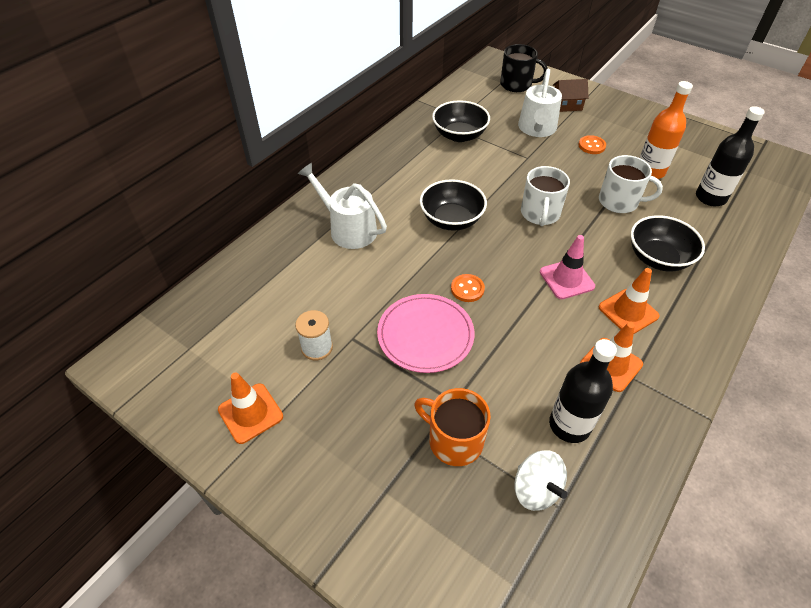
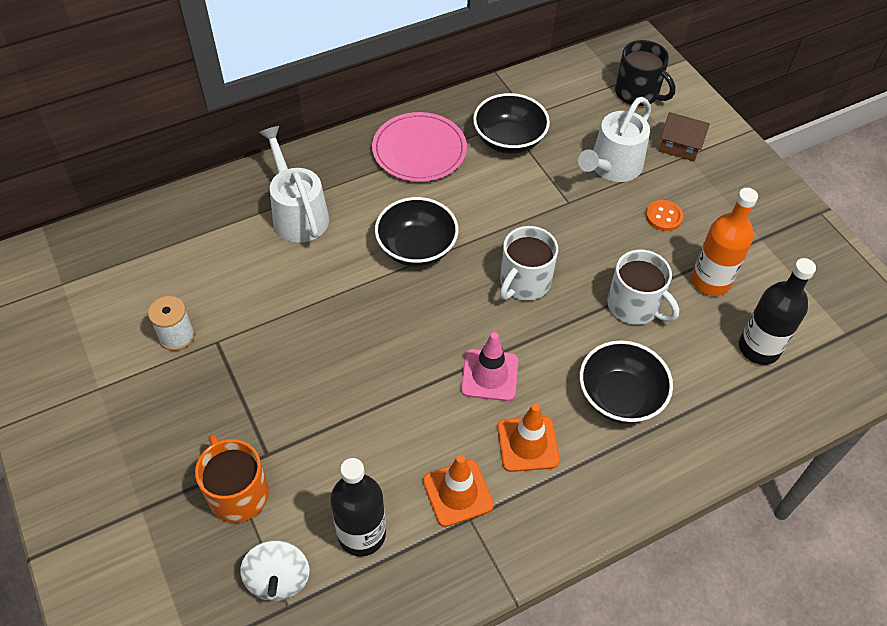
camera: 25 degrees right, 5 degrees up
(250, 413) = (75, 375): orange traffic cone -> none
(425, 335) = (290, 371): pink plate -> pink plate (419, 150)
(467, 289) = (371, 338): orange button -> none

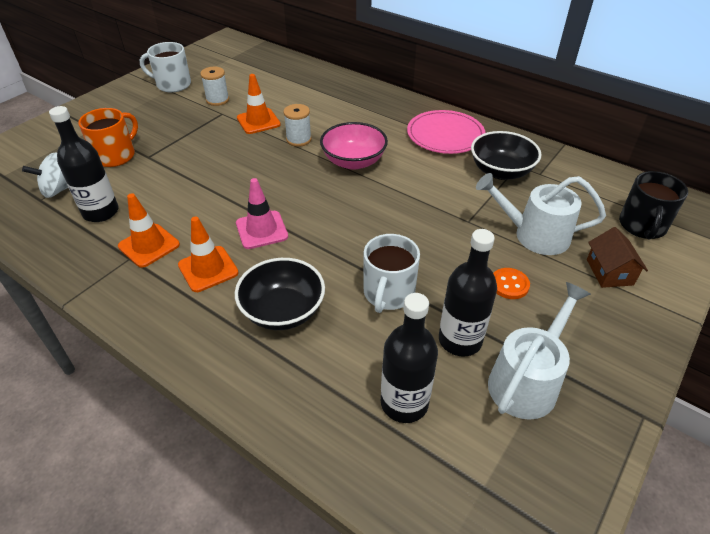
camera: 65 degrees right, 10 degrees down
(267, 308) = (258, 121): none -> orange traffic cone
(298, 214) = (342, 108): white watering can -> white watering can (527, 381)
(338, 281) = (299, 139): none -> white spool
(416, 248) = (353, 161): black bowl -> pink bowl
(524, 282) = (363, 221): white mug -> white mug (173, 84)
(710, 281) = (460, 340): orange bottle -> black bottle

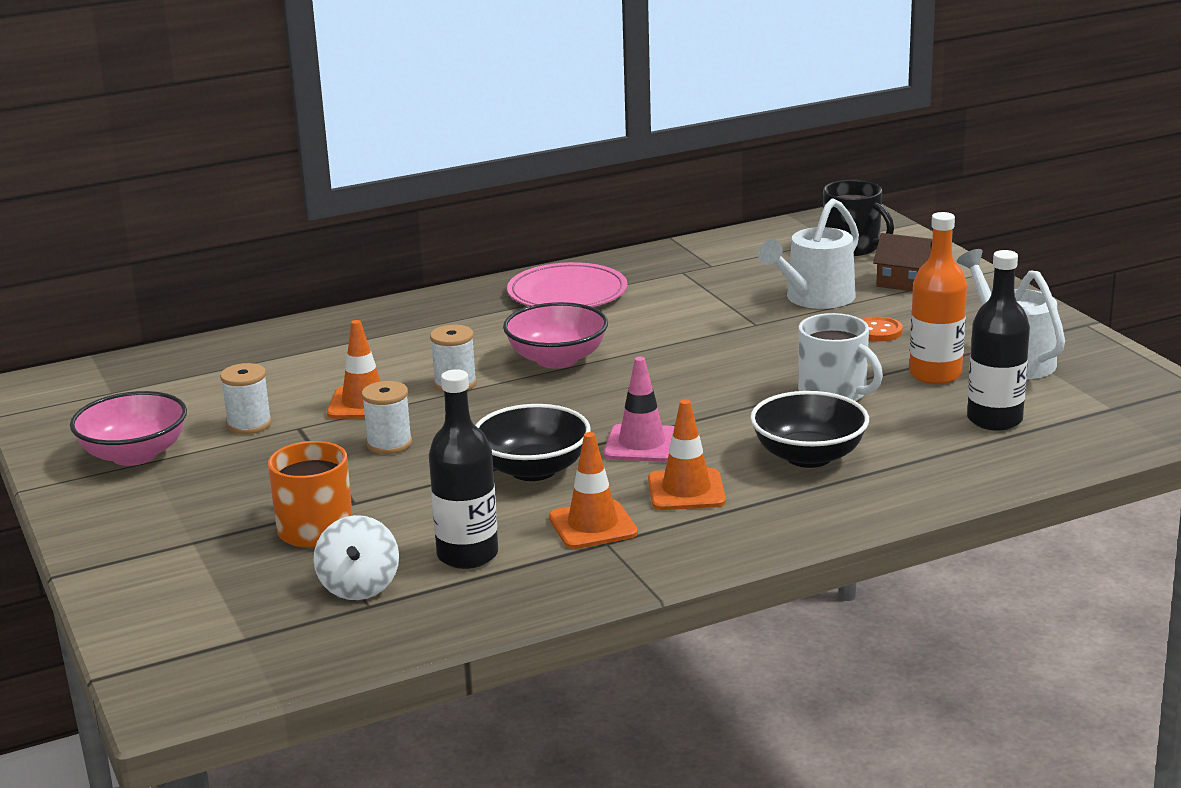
camera: 60 degrees left, 20 degrees down
(173, 84) = (134, 455): white mug -> pink bowl
(217, 144) = (389, 444): none -> white spool
(460, 340) = (935, 374): black bottle -> orange bottle
(501, 171) = (683, 283): black bowl -> black bowl (533, 470)

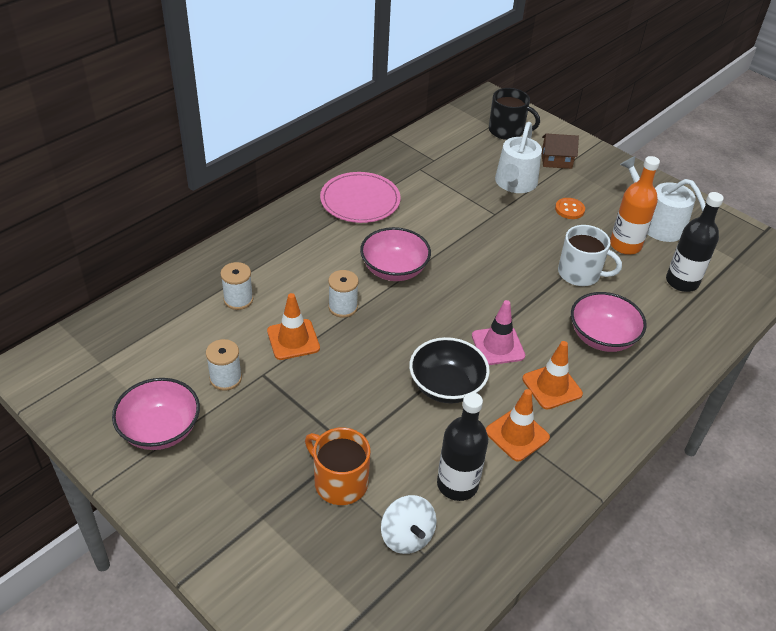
camera: 25 degrees left, 20 degrees up
(389, 444) = (336, 379): white spool -> white spool (238, 300)
(808, 456) = (602, 337): black bowl -> pink bowl

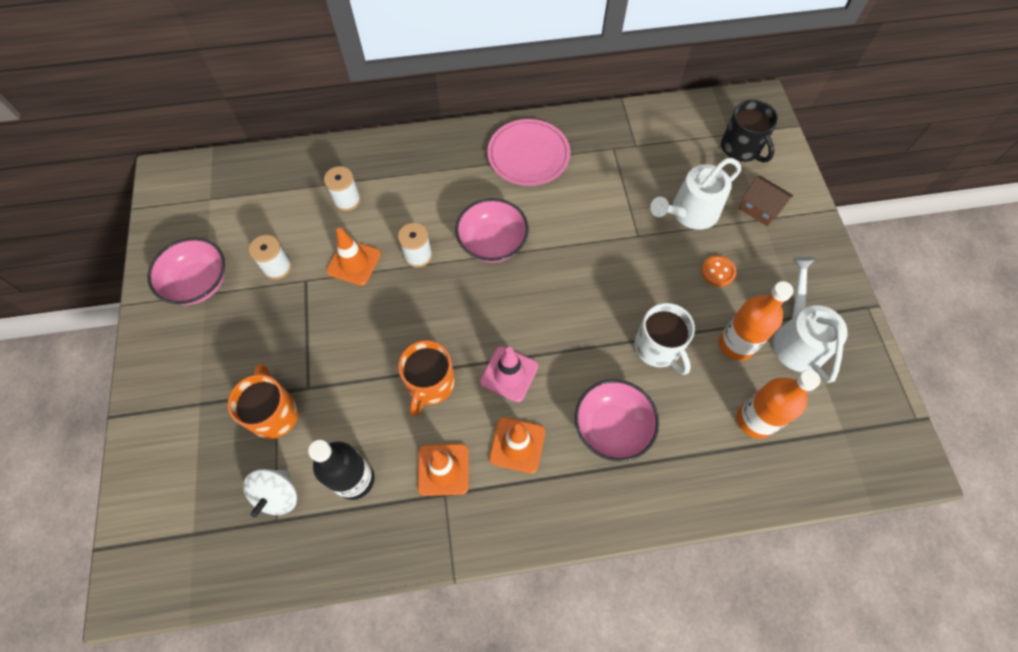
camera: 40 degrees right, 20 degrees up
(446, 386) = (430, 384): black bowl -> orange mug
(682, 282) = (755, 420): black bottle -> orange bottle

